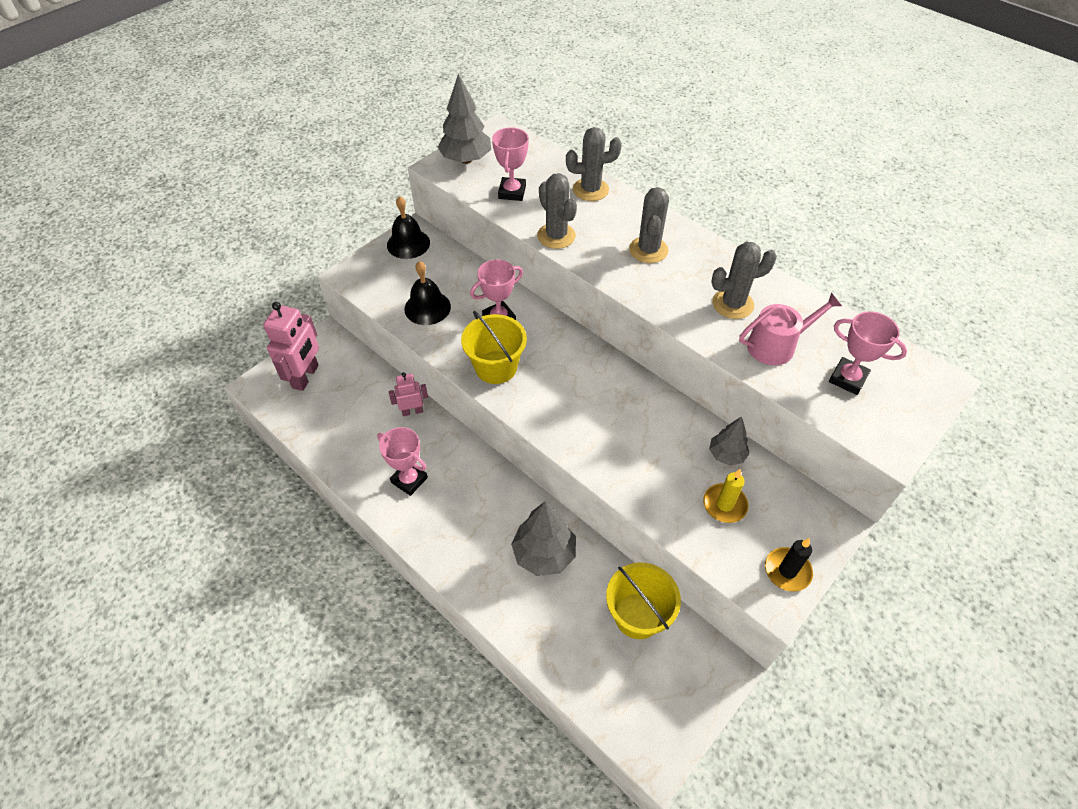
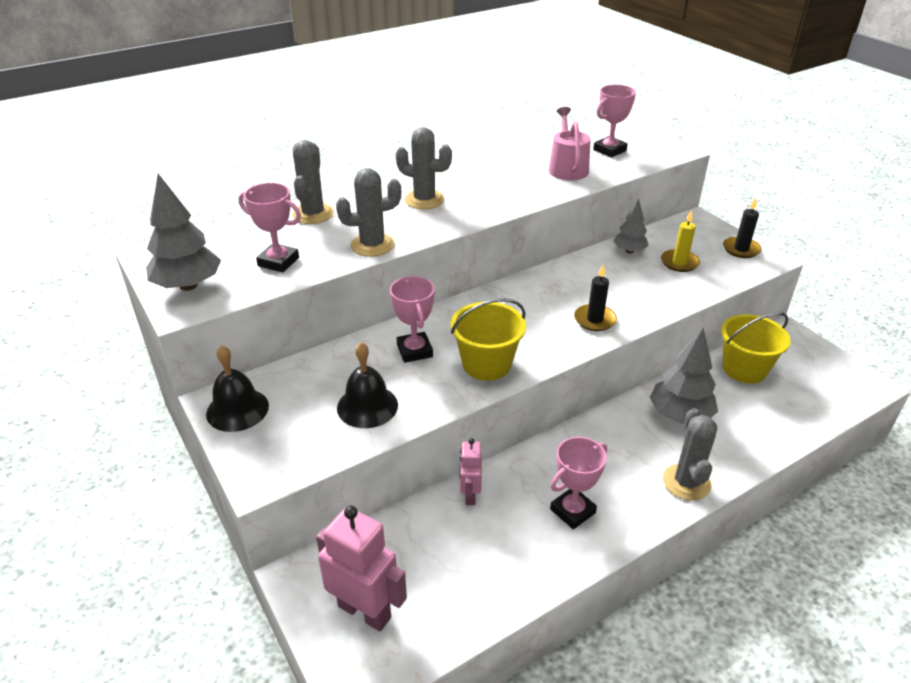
camera: 75 degrees left, 15 degrees down
(586, 436) = (594, 320): none -> black candle
(732, 304) = (514, 176): grey cactus -> grey cactus (686, 482)

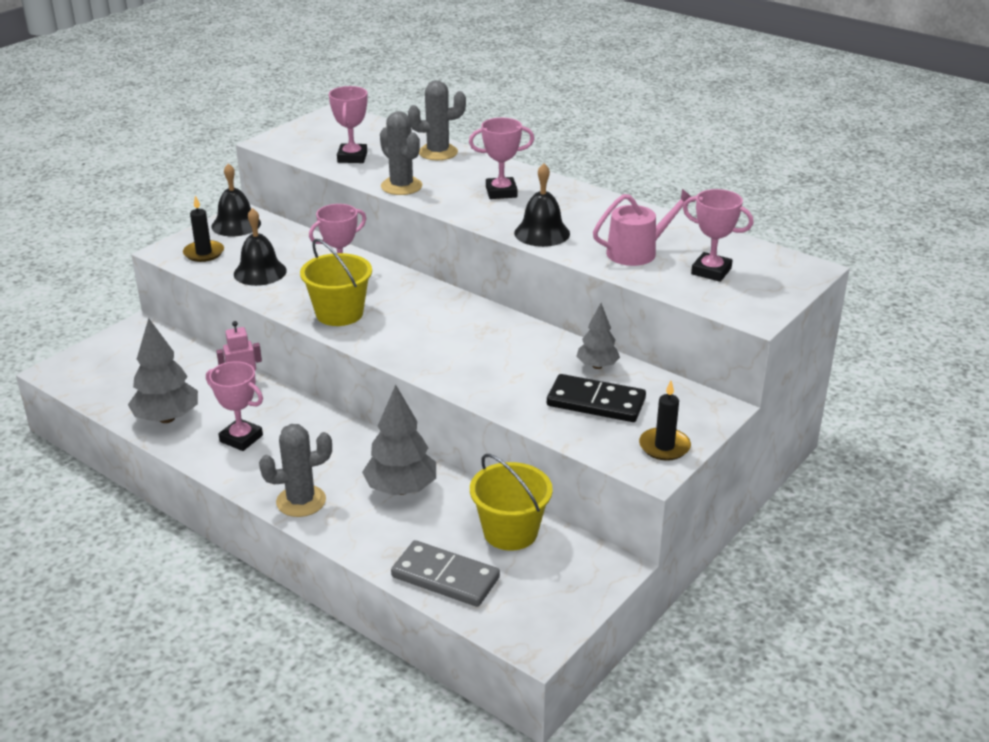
camera: 70 degrees right, 5 degrees down
(188, 285) = (301, 136): grey tree -> grey tree (167, 418)
(365, 611) = (115, 361): pink robot -> none
(424, 200) = (501, 192): grey cactus -> pink trophy
(514, 197) = (542, 233): none -> black bell
(594, 320) = (442, 360): black candle -> black candle (204, 253)
(679, 262) = (596, 402): yellow candle -> black domino
(797, 414) = (445, 577): none -> grey domino

